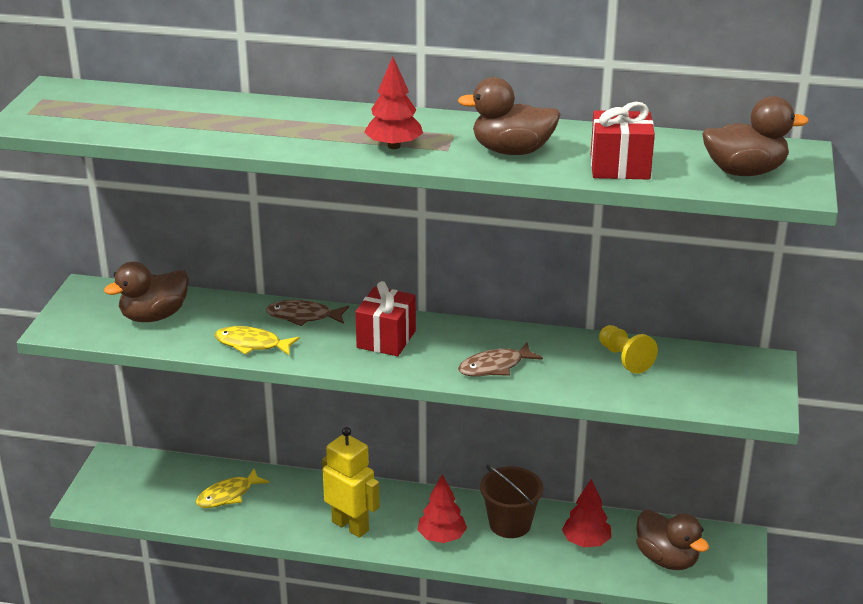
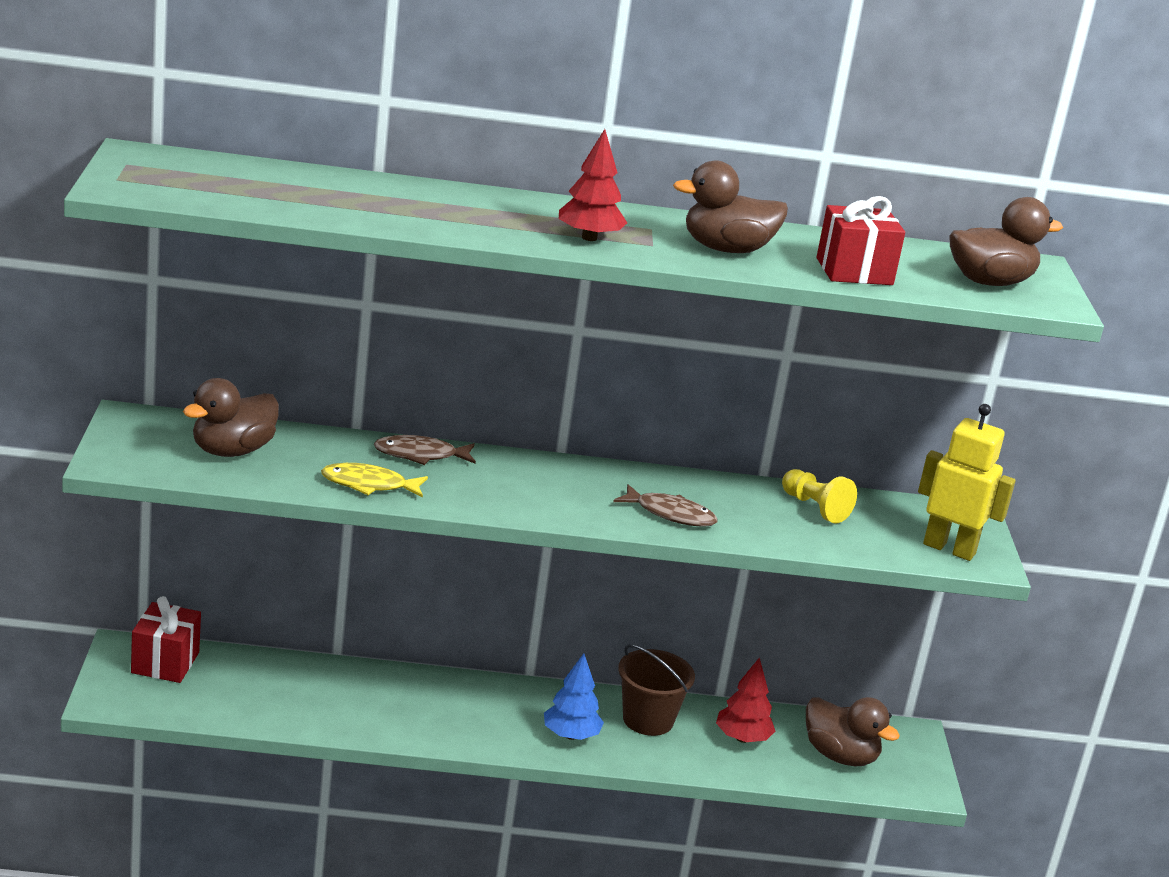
camera: 15 degrees left, 5 degrees down
(228, 495) = (290, 690): yellow fish -> none
(350, 526) = (456, 724): yellow robot -> yellow robot (949, 549)
(386, 339) = (531, 482): red gift -> red gift (165, 662)
(441, 537) = (570, 735): red tree -> blue tree
(495, 367) = (670, 514): brown fish -> brown fish turned 120 degrees counterclockwise

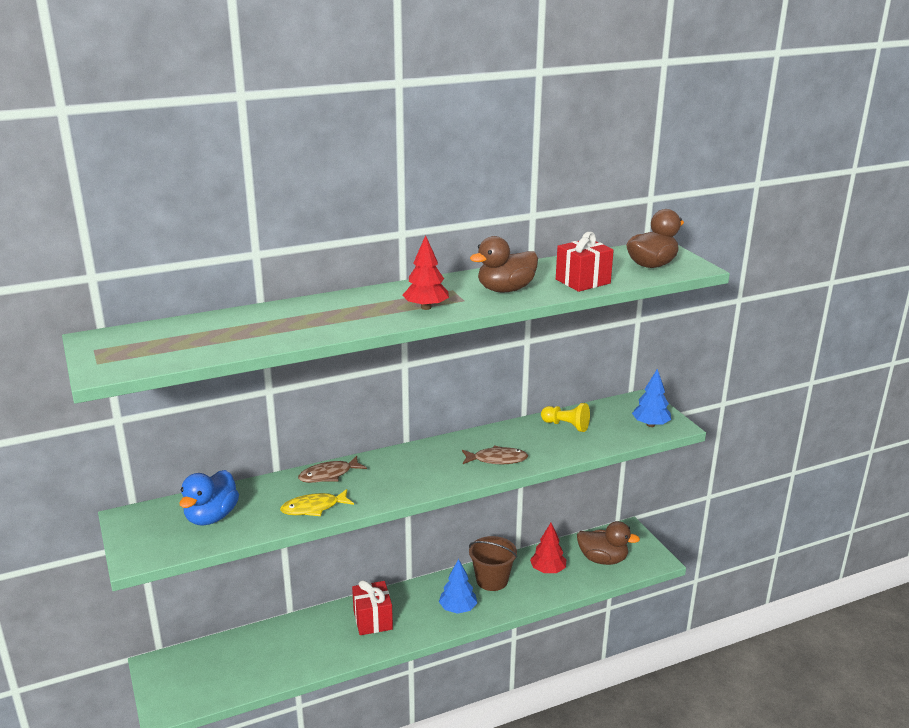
camera: 20 degrees left, 0 degrees up
(165, 662) = (187, 664): red gift -> red gift (372, 620)
(232, 451) = (211, 517): brown duck -> blue duck
(949, 549) = (650, 424): yellow robot -> blue tree

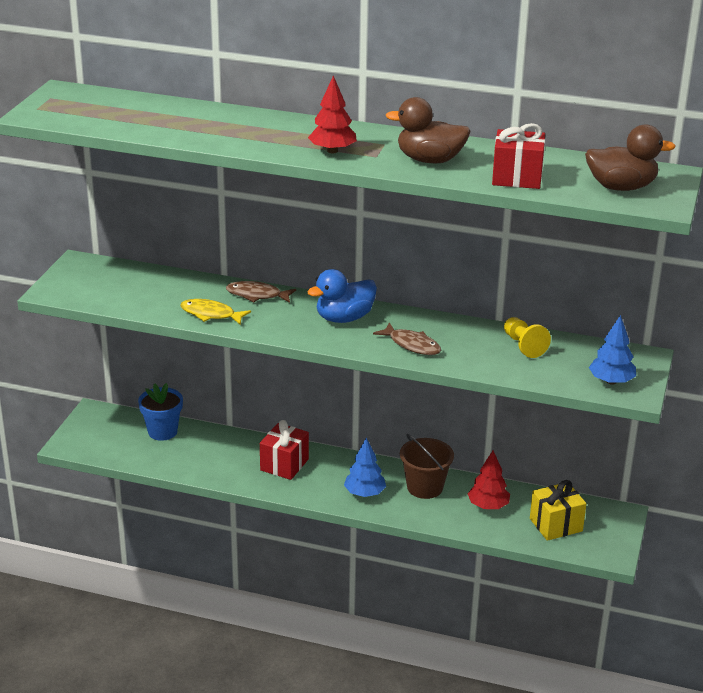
camera: 40 degrees right, 5 degrees up
(211, 517) = (132, 287): blue duck -> blue duck (344, 318)
(239, 648) = (162, 432): none -> blue flower pot
(603, 559) = (556, 525): brown duck -> yellow gift

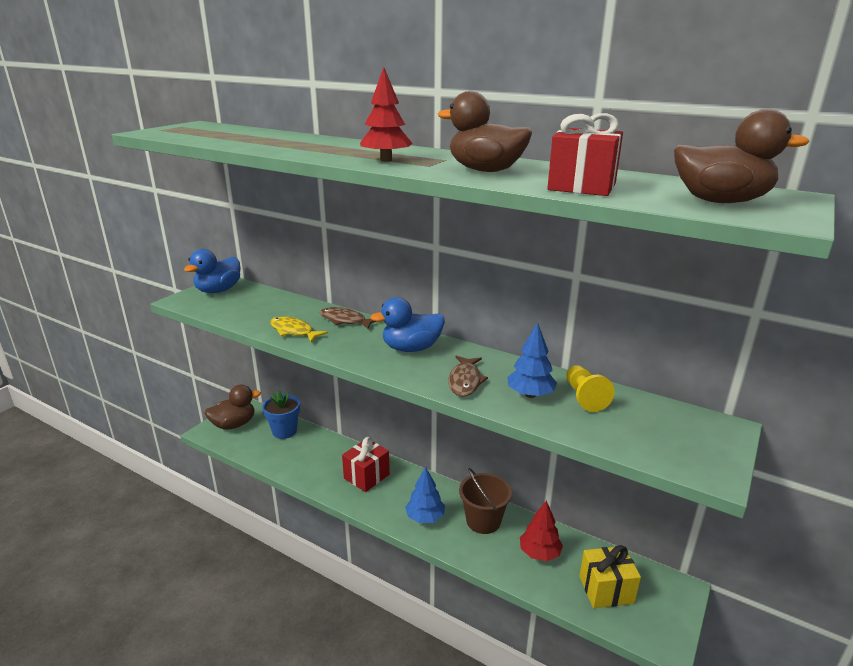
camera: 15 degrees right, 5 degrees down
(84, 274) = (218, 290): none -> blue duck
(95, 433) = (234, 424): none -> brown duck
(412, 345) = (465, 381): brown fish -> brown fish turned 45 degrees clockwise
(611, 381) = (682, 452): blue tree -> blue tree (530, 394)

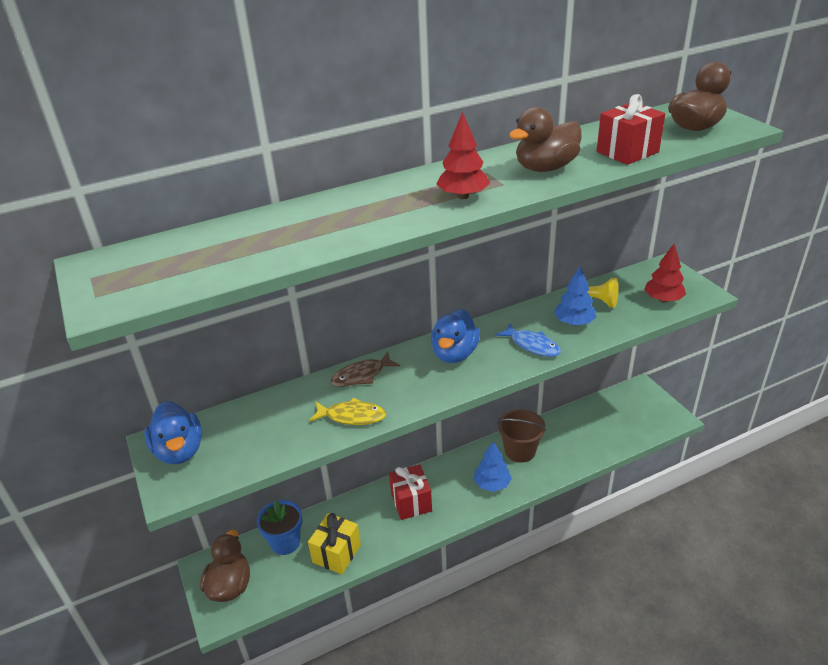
camera: 55 degrees left, 10 degrees up
(294, 331) = (352, 416): yellow fish -> yellow fish turned 150 degrees counterclockwise
(465, 381) = (532, 345): brown fish -> blue fish
(539, 553) = (572, 436): red tree -> red tree (663, 299)
(606, 589) = (623, 421): yellow gift -> yellow gift (336, 553)

